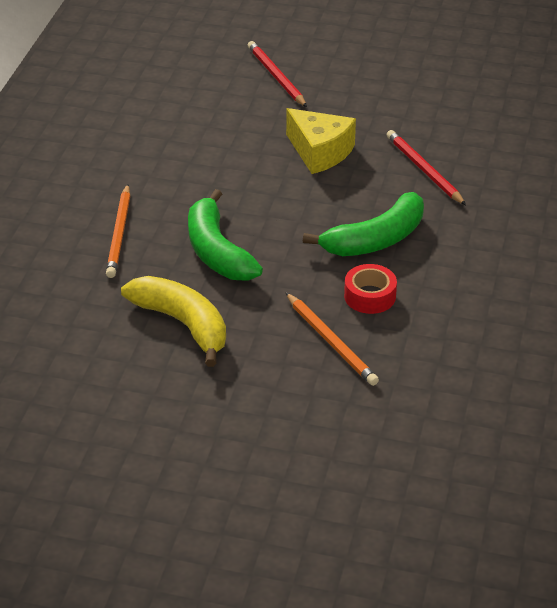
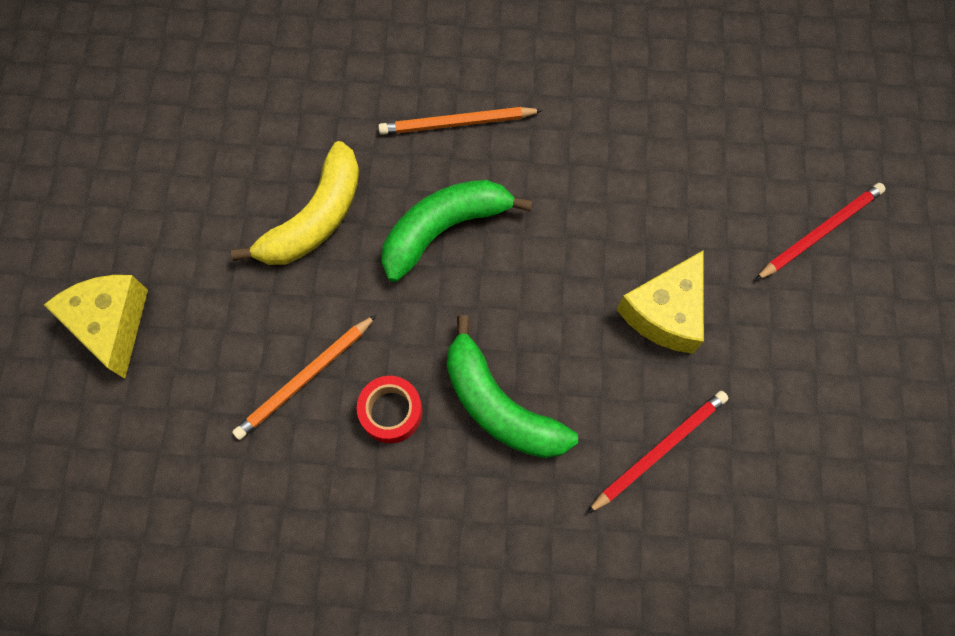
camera: 80 degrees right, 30 degrees up
(250, 463) = (111, 324): none -> yellow cheese

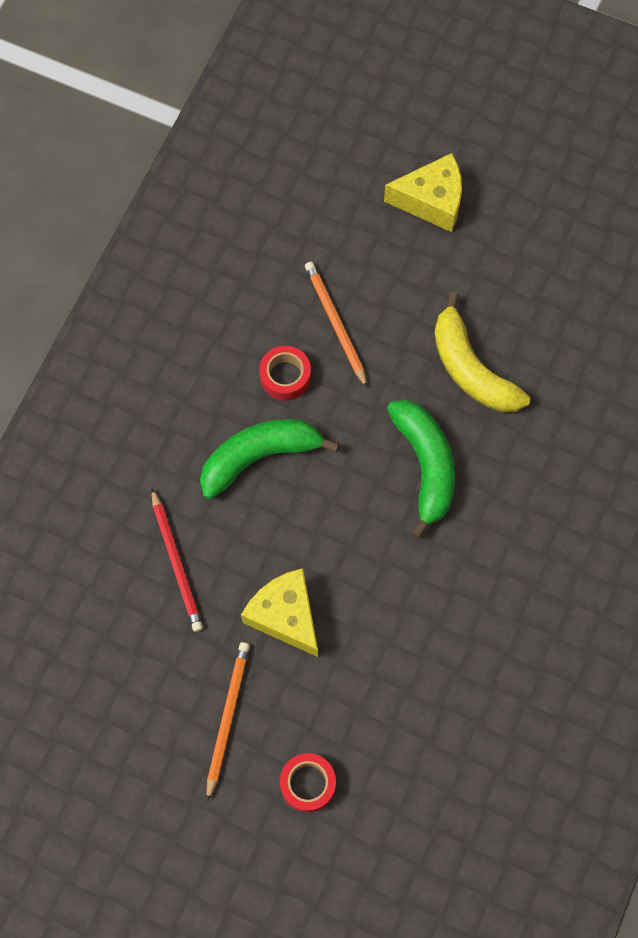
camera: 110 degrees right, 0 degrees up
(456, 123) = (524, 510): orange pencil -> orange pencil (227, 717)
(820, 232) = (308, 784): red pencil -> red tape

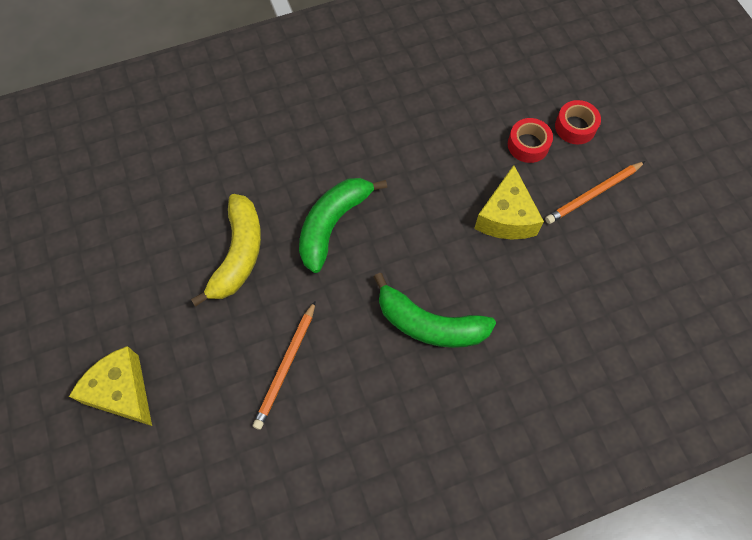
camera: 135 degrees left, 5 degrees down
(177, 563) = (547, 306): red pencil -> none
(285, 377) = (358, 361): red tape -> red tape (528, 145)

